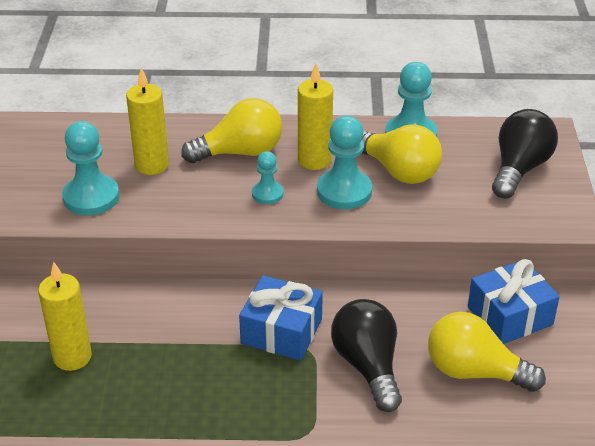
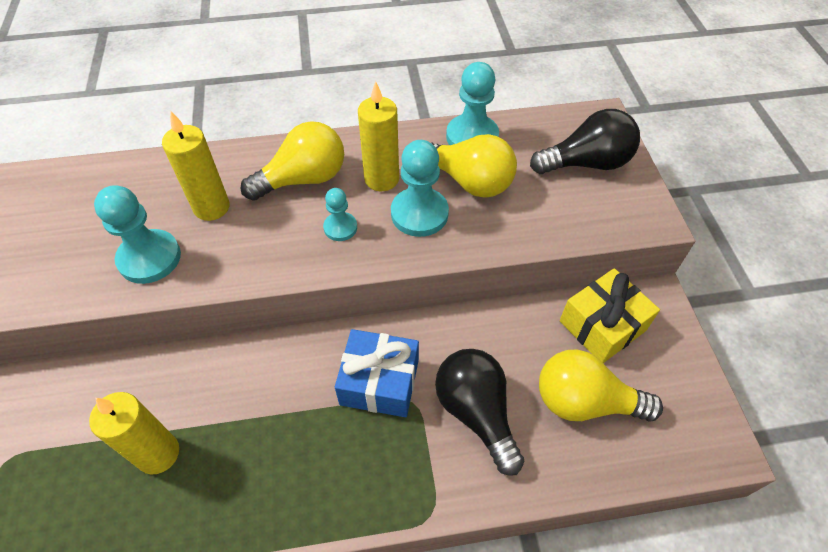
camera: 10 degrees left, 15 degrees up
(510, 316) = (602, 325): blue gift -> yellow gift
(519, 169) = (586, 163): black light bulb -> black light bulb turned 60 degrees clockwise

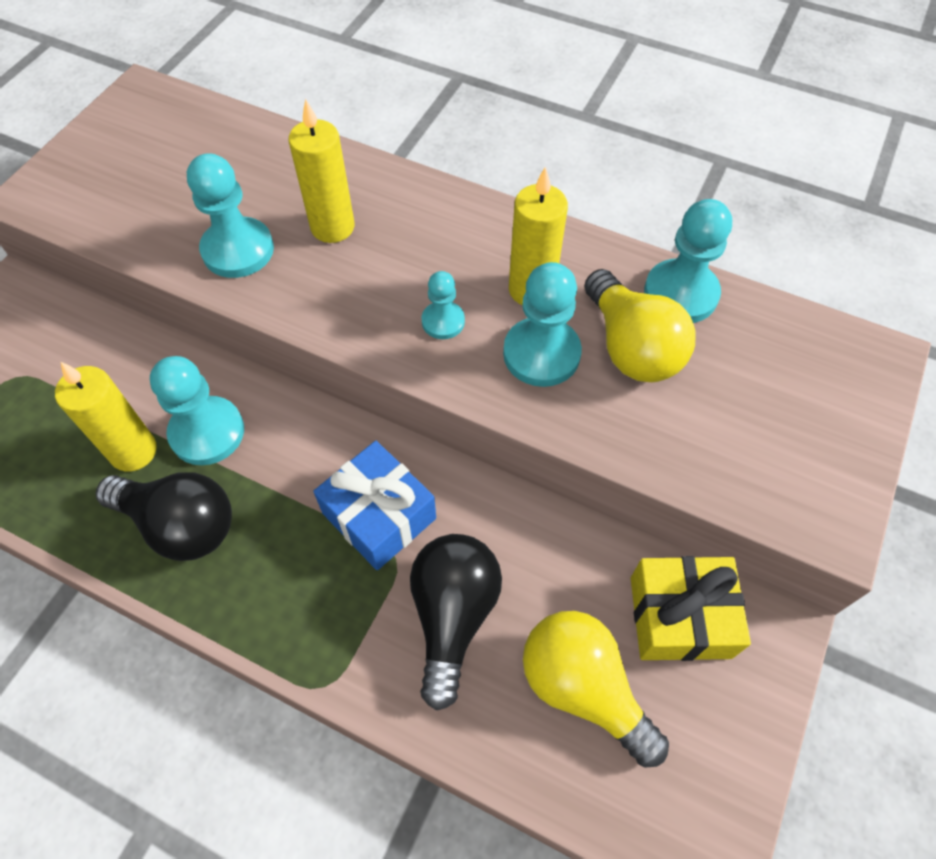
camera: 35 degrees right, 5 degrees up
(209, 404) = (207, 432): none -> turquoise pawn
(303, 179) = (447, 244): yellow light bulb -> none
(586, 163) = (804, 405): black light bulb -> black light bulb (181, 524)

